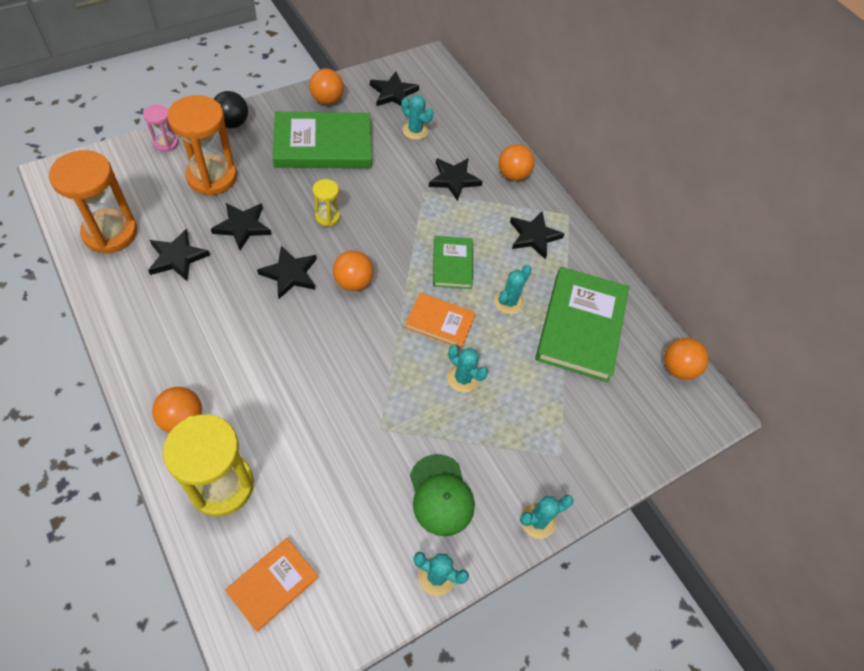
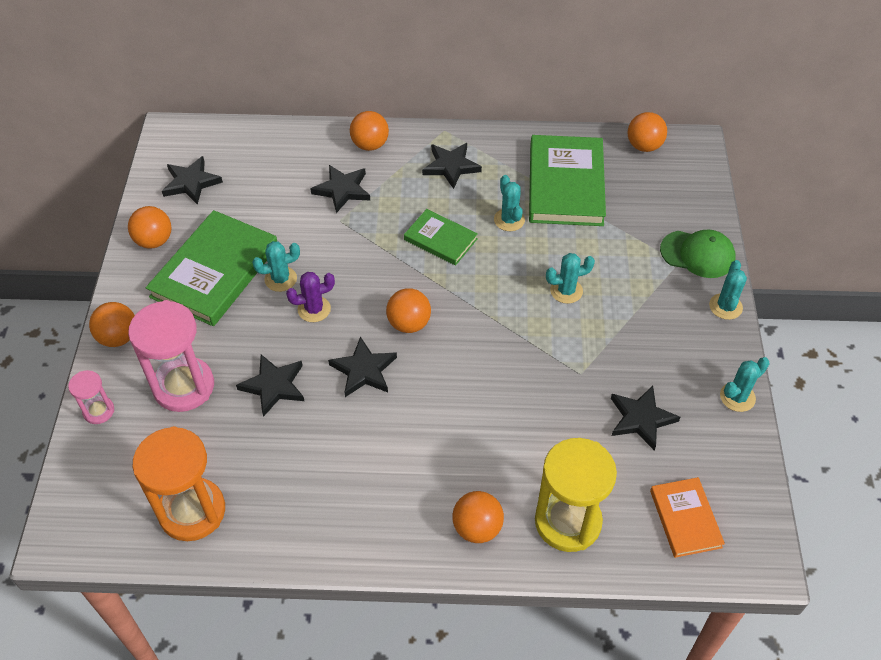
camera: 50 degrees left, 5 degrees down
(177, 257) = (273, 460): black star -> black star (641, 419)
(212, 177) = (184, 386): orange hourglass -> pink hourglass
(232, 123) = (118, 337): black ball -> orange ball
(327, 217) = (314, 309): yellow hourglass -> purple cactus
(415, 130) = (256, 189): turquoise cactus -> turquoise cactus (280, 279)
(440, 322) = (497, 279): orange book -> none
(441, 495) = (668, 360): green cap -> green cap (697, 254)
(581, 326) = (565, 184): green book -> green book turned 45 degrees clockwise

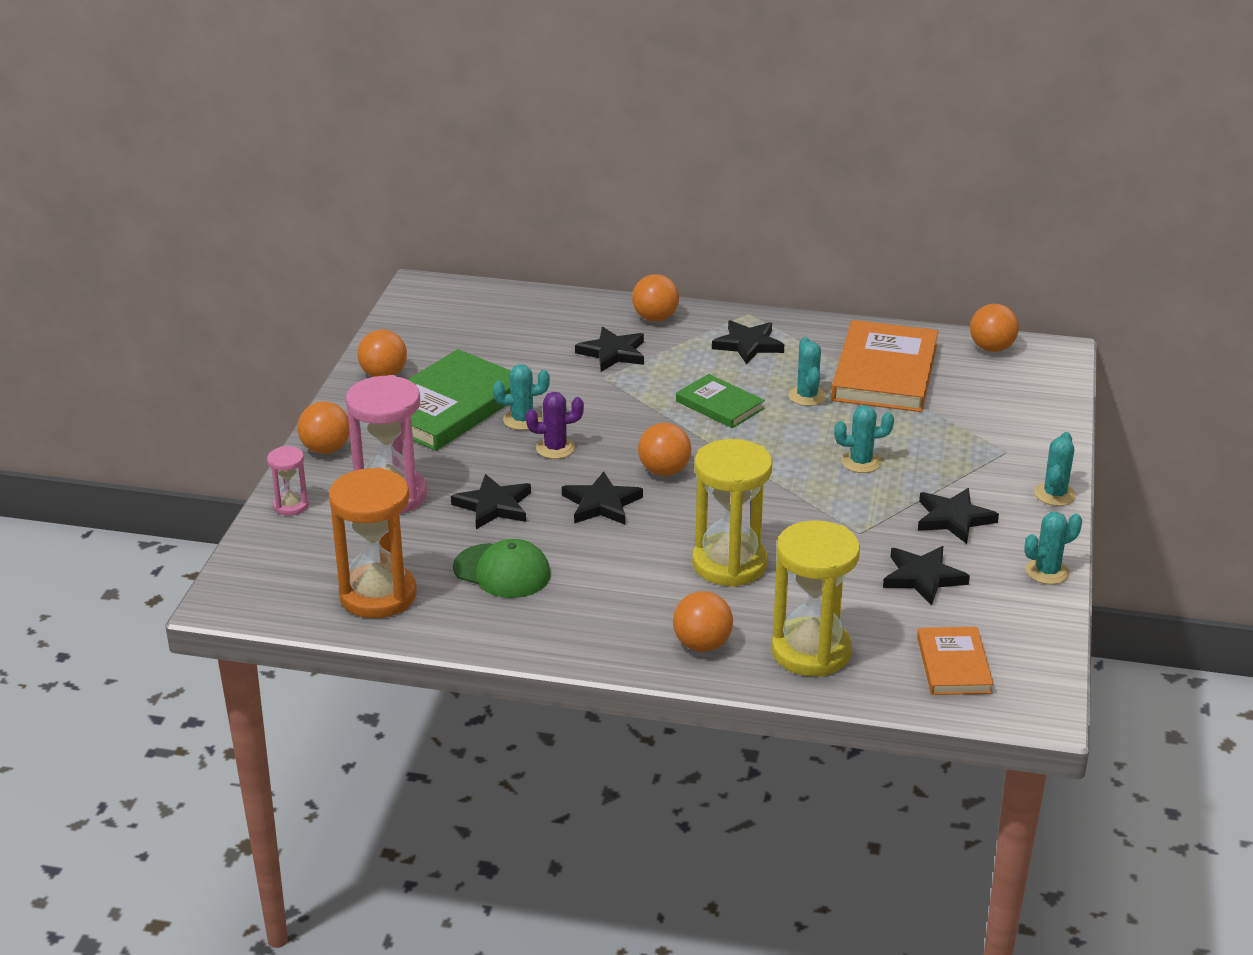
camera: 10 degrees right, 20 degrees down
(191, 182) = (437, 331): black star -> black star (953, 519)
(482, 427) = (729, 564): none -> yellow hourglass
(565, 184) = (884, 372): green book -> orange book
(697, 254) = (1032, 447): green cap -> green cap (502, 571)

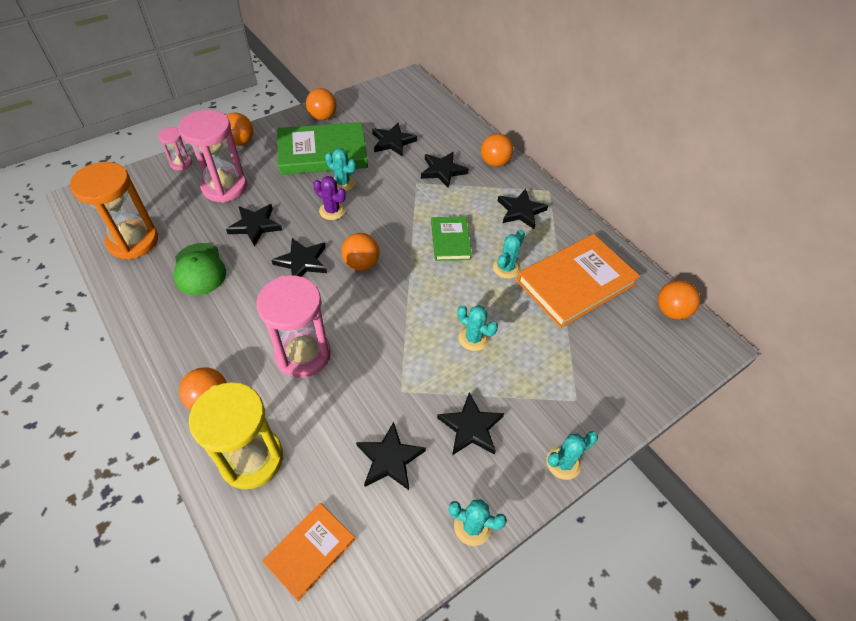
camera: 40 degrees right, 20 degrees up
(511, 356) = (393, 142): none -> black star
(729, 564) = (303, 354): yellow hourglass -> pink hourglass

